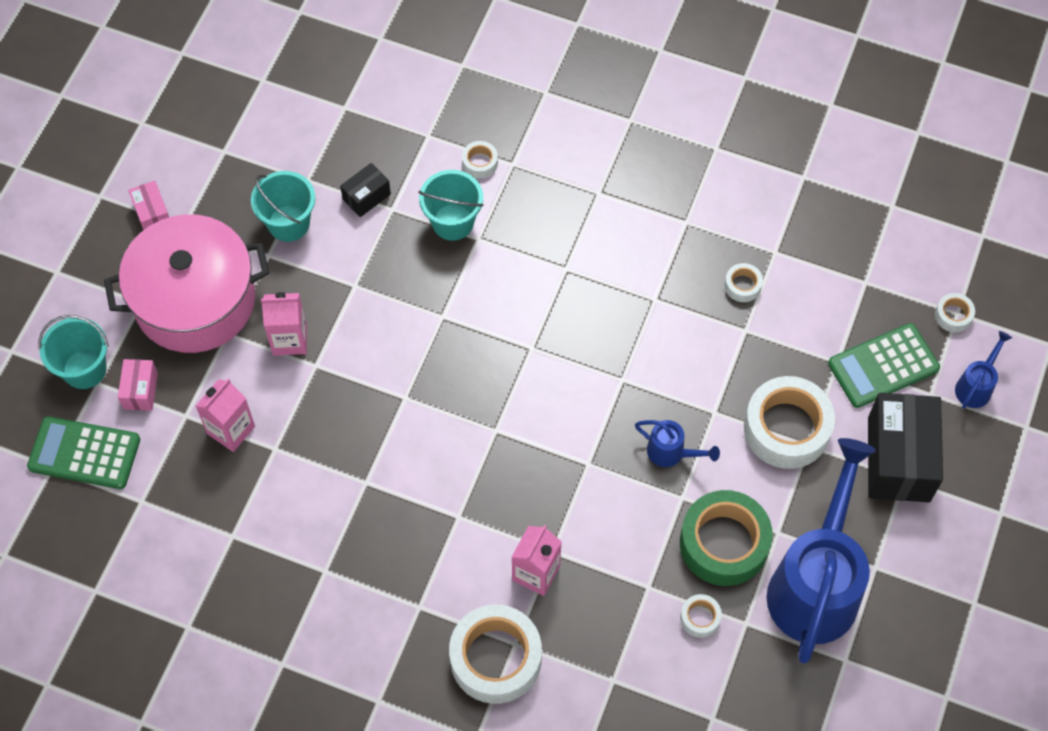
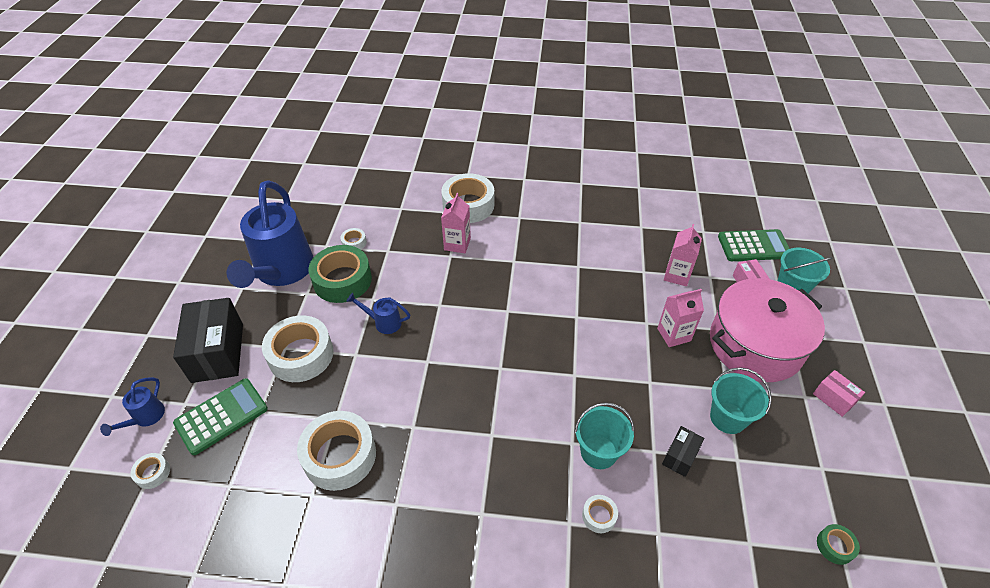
camera: 165 degrees right, 15 degrees down
(265, 86) = (835, 546): none -> green tape
(742, 286) = (340, 456): white tape -> white tape, size x2.25

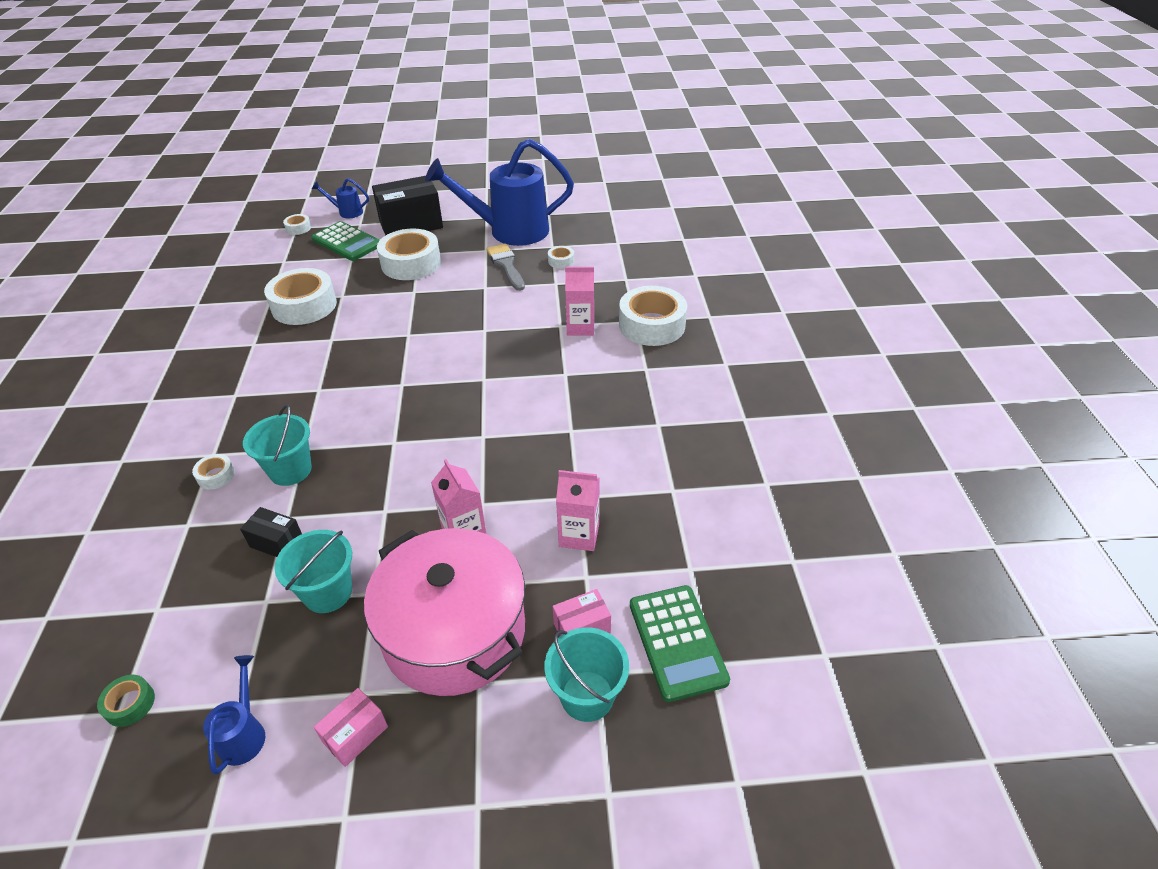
camera: 80 degrees right, 5 degrees down
(342, 280) = (506, 265): green tape -> grey brush
(384, 322) = (454, 300): blue watering can -> blue watering can (244, 734)

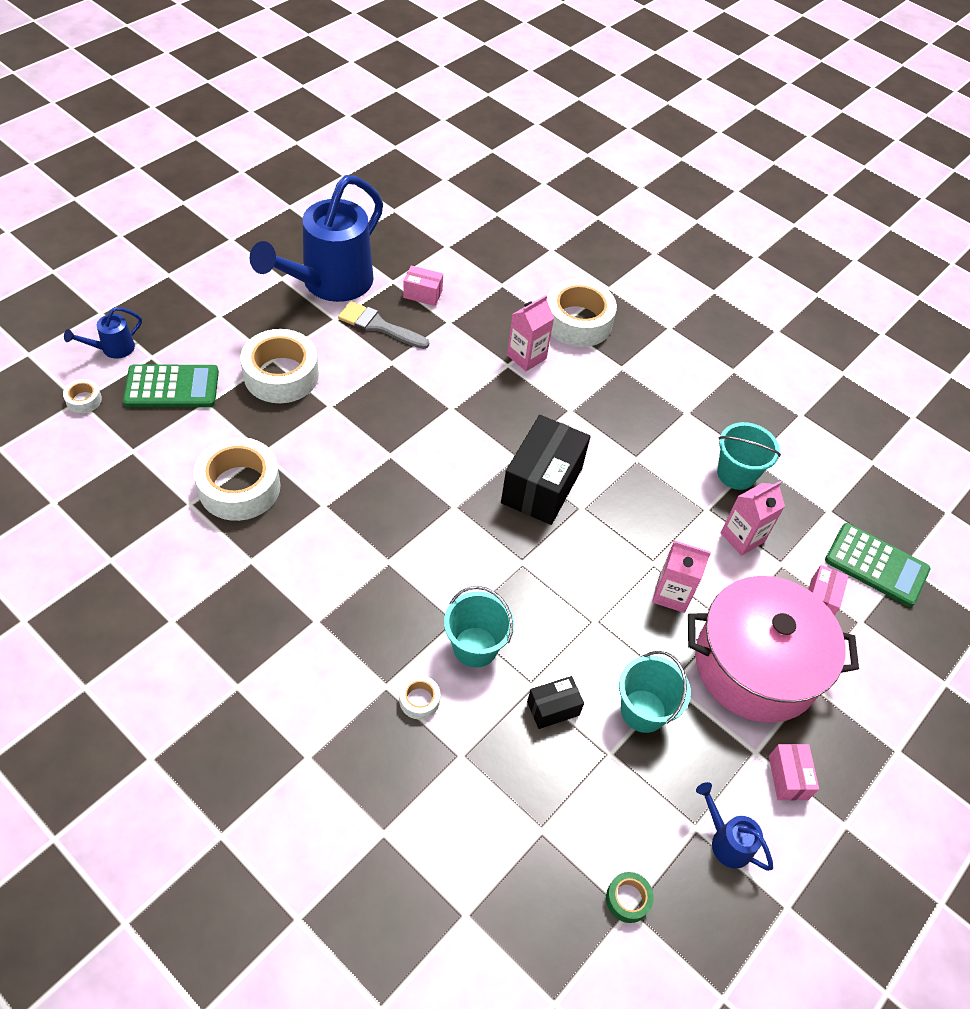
camera: 50 degrees left, 10 degrees up
(411, 224) = (212, 327): black box -> black box (541, 485)
(561, 261) = (422, 294): white tape -> pink box
(587, 696) = (872, 639): turquoise bucket -> turquoise bucket (736, 474)

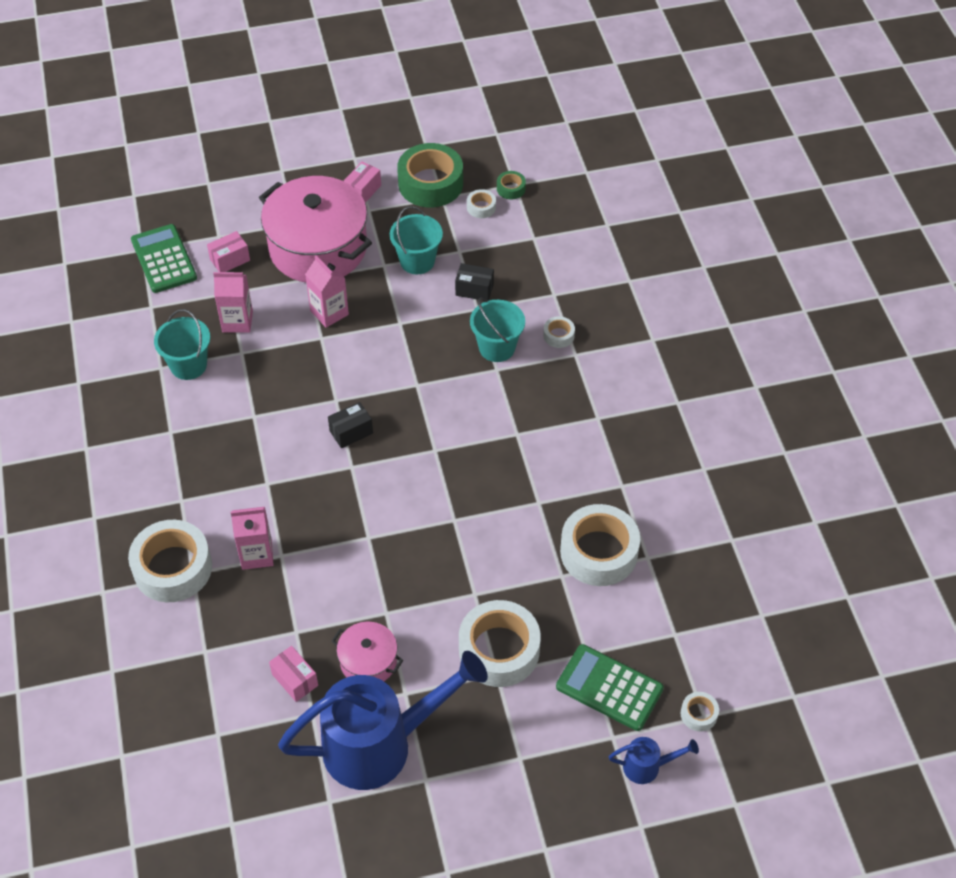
camera: 140 degrees left, 0 degrees up
(378, 326) = (368, 661): grey brush -> pink pot
(541, 485) = (351, 432): black box -> black box, size x0.49
(638, 840) = (481, 207): none -> white tape
(726, 841) = (430, 183): blue watering can -> green tape

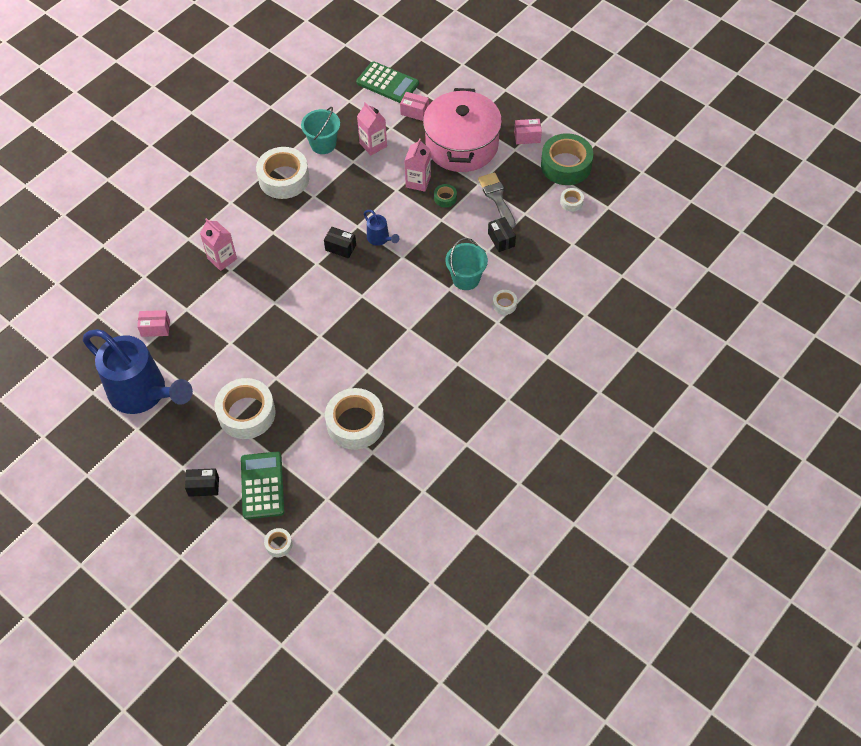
camera: 55 degrees right, 5 degrees up
(164, 259) = (387, 83): green calculator -> green calculator turned 90 degrees clockwise
(173, 568) = (184, 228): white tape -> white tape (284, 178)
(295, 680) = (155, 328): pink box -> pink box turned 75 degrees clockwise
(368, 661) = (192, 354): pink pot -> none
(417, 261) = (497, 198): turquoise bucket -> grey brush
(511, 189) = (602, 207): green tape -> green tape (445, 198)
(564, 749) = (204, 486): none -> black box
(647, 766) = (222, 537): blue watering can -> blue watering can (380, 239)

